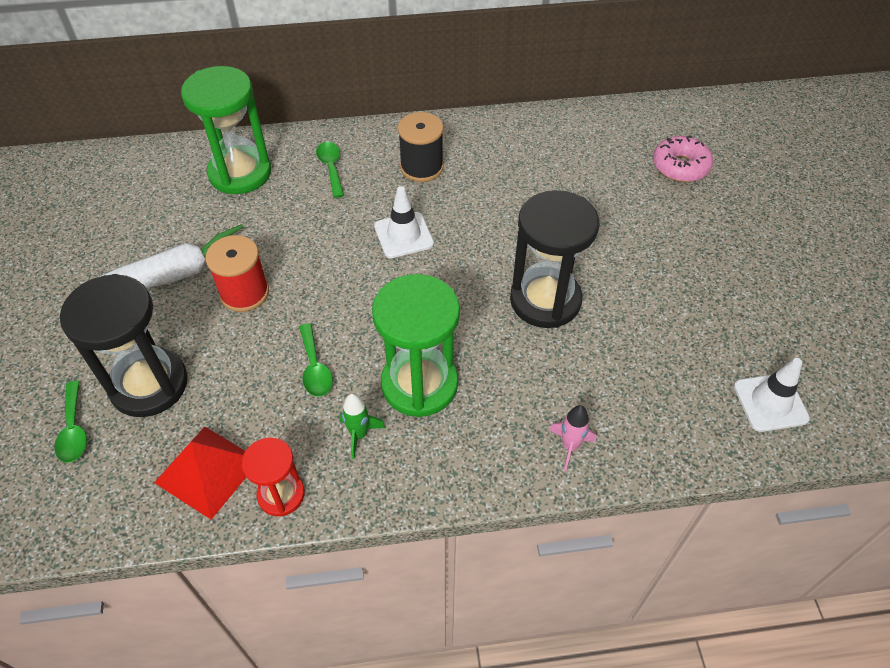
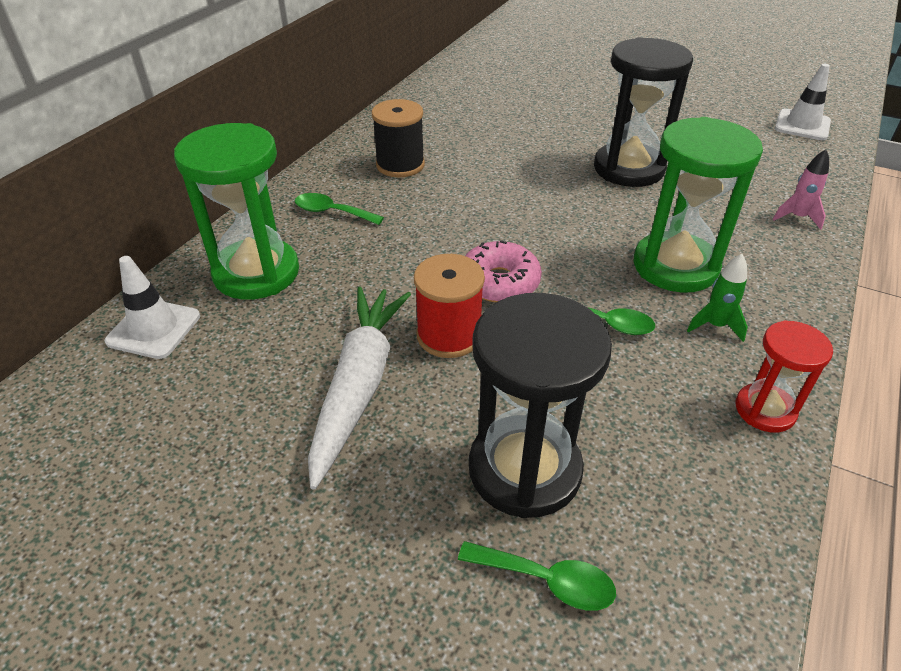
camera: 55 degrees left, 10 degrees down
(207, 471) = (699, 460): red pyramid -> none
(403, 235) = (477, 206): white traffic cone -> white traffic cone (154, 329)
(680, 166) = (543, 66): pink donut -> pink donut (499, 282)

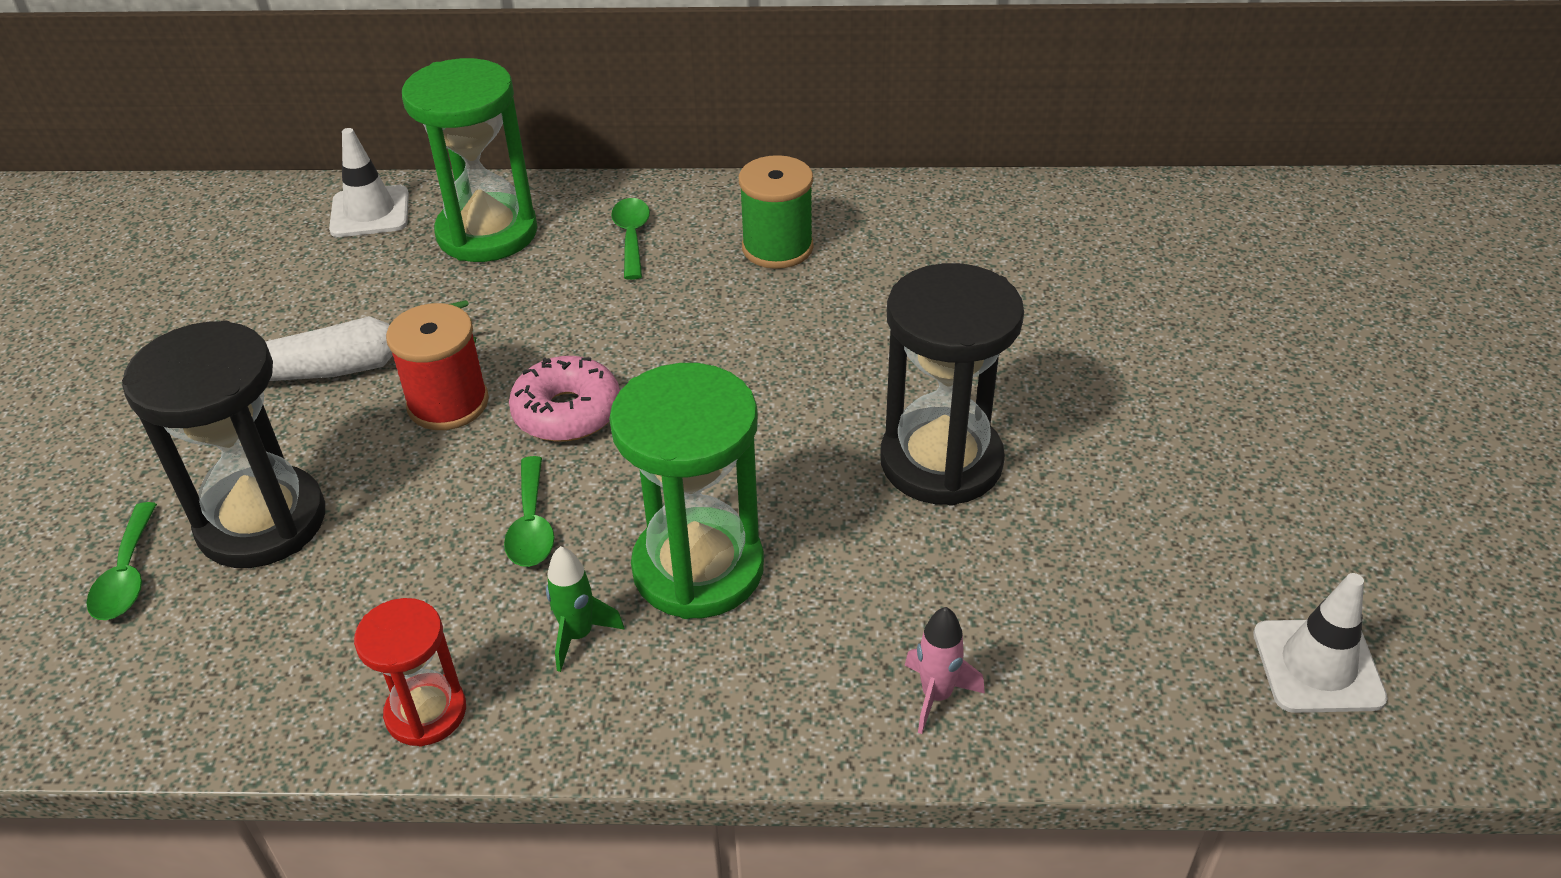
camera: 65 degrees right, 0 degrees up
(400, 165) = (777, 248): black spool -> green spool

